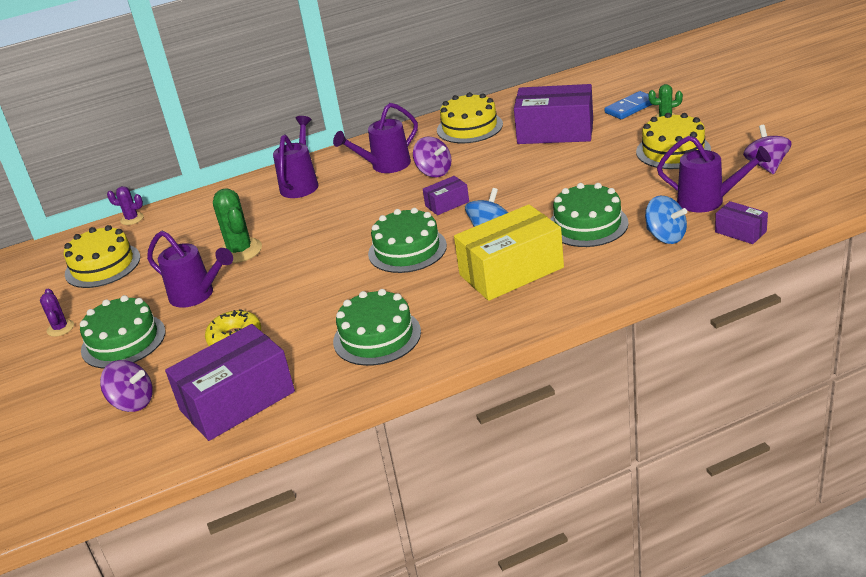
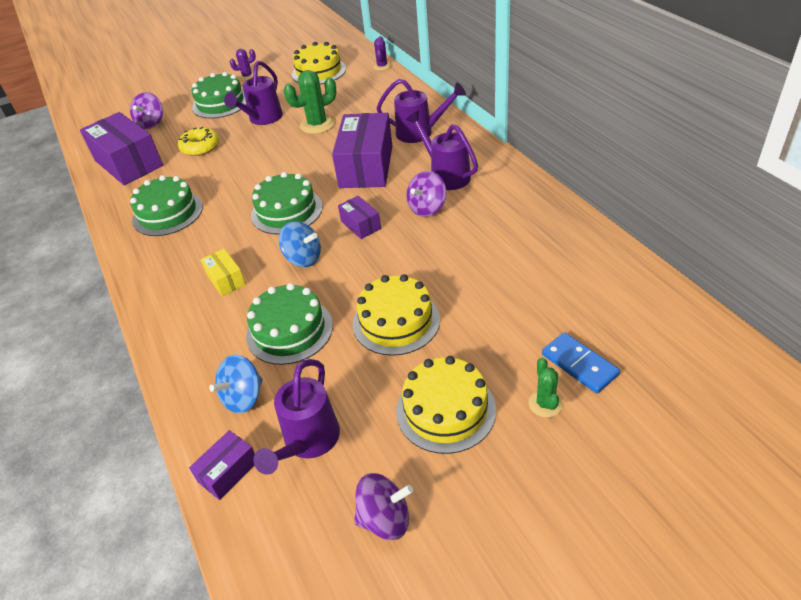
camera: 85 degrees right, 10 degrees up
(469, 127) = (528, 221): yellow cake -> yellow cake (396, 321)
(511, 271) = (226, 280): yellow box -> yellow box, size x0.48
(555, 132) = (511, 292): purple box -> purple box (366, 166)

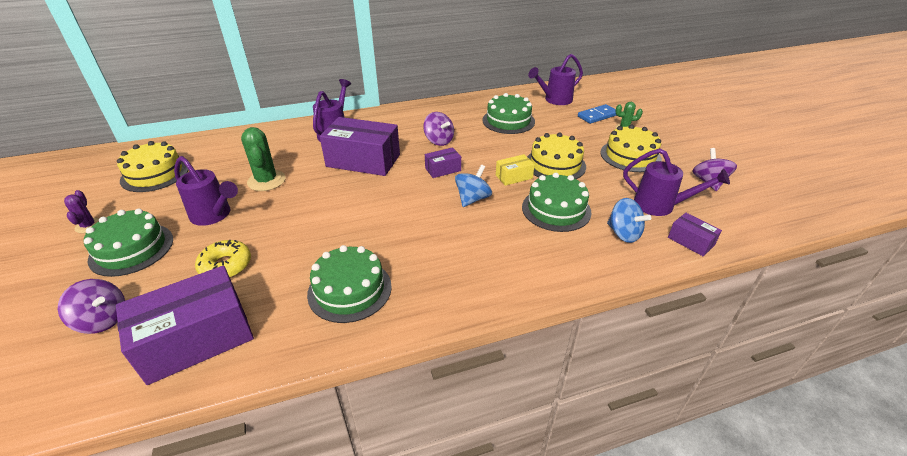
camera: 85 degrees left, 5 degrees down
(226, 280) = (484, 243): yellow box -> yellow box (514, 177)
(286, 211) = (400, 205): green cake -> green cake (508, 121)
(382, 66) = (198, 138): purple cactus -> none
(446, 175) = (403, 129): purple watering can -> purple watering can (555, 100)

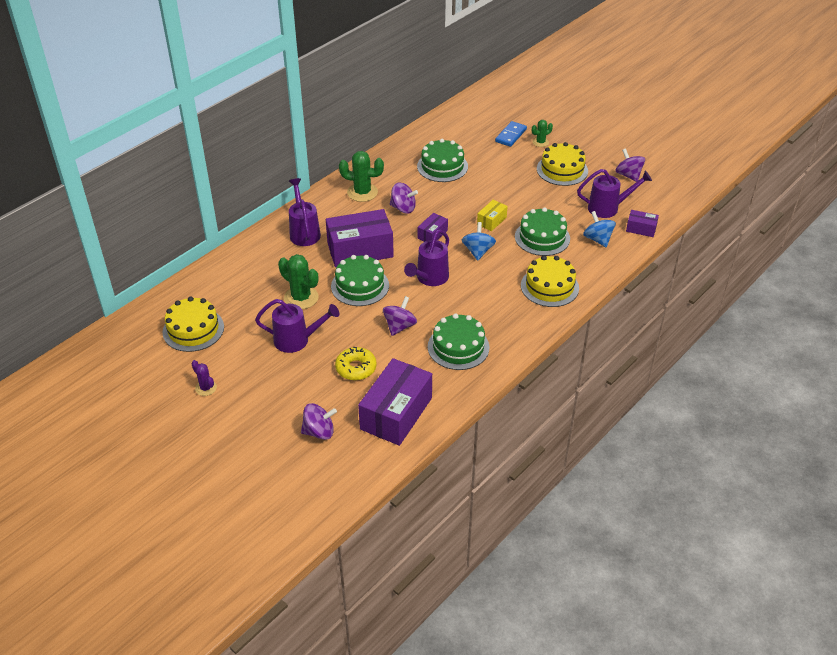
camera: 30 degrees left, 5 degrees up
(131, 249) = (269, 387): green cake -> green cake (360, 286)
(317, 241) = (399, 326): none -> purple spinning top
(417, 120) = (362, 192): none -> green cactus
(555, 100) = (463, 128): purple watering can -> purple watering can (430, 278)
(555, 164) = (513, 198): yellow cake -> yellow cake (549, 286)
(623, 234) = (597, 239): blue spinning top -> blue spinning top turned 135 degrees counterclockwise

